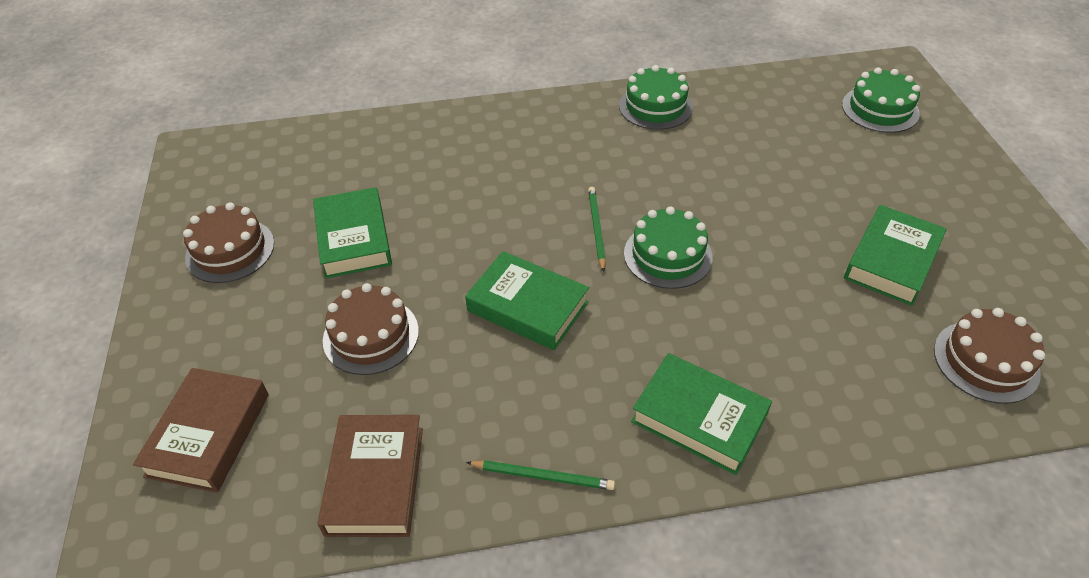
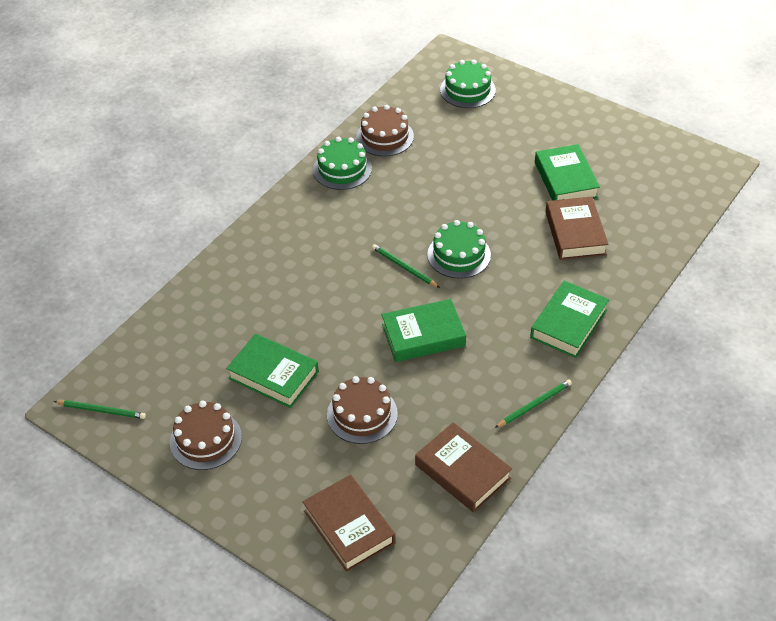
camera: 45 degrees left, 0 degrees up
(204, 168) = (102, 410): none -> green pencil
(699, 418) = (568, 323): green book -> green book turned 45 degrees counterclockwise
(833, 324) = (575, 233): none -> brown book
(986, 361) = (653, 203): brown cake -> brown cake (385, 137)

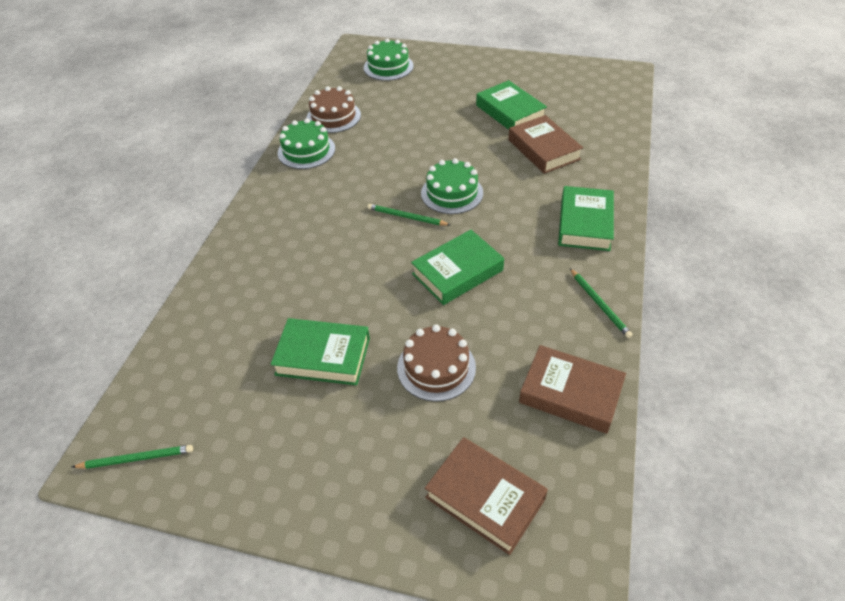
camera: 20 degrees left, 0 degrees up
(205, 439) = (275, 451): brown cake -> none
(534, 404) = (599, 304): green pencil -> green pencil turned 120 degrees clockwise

